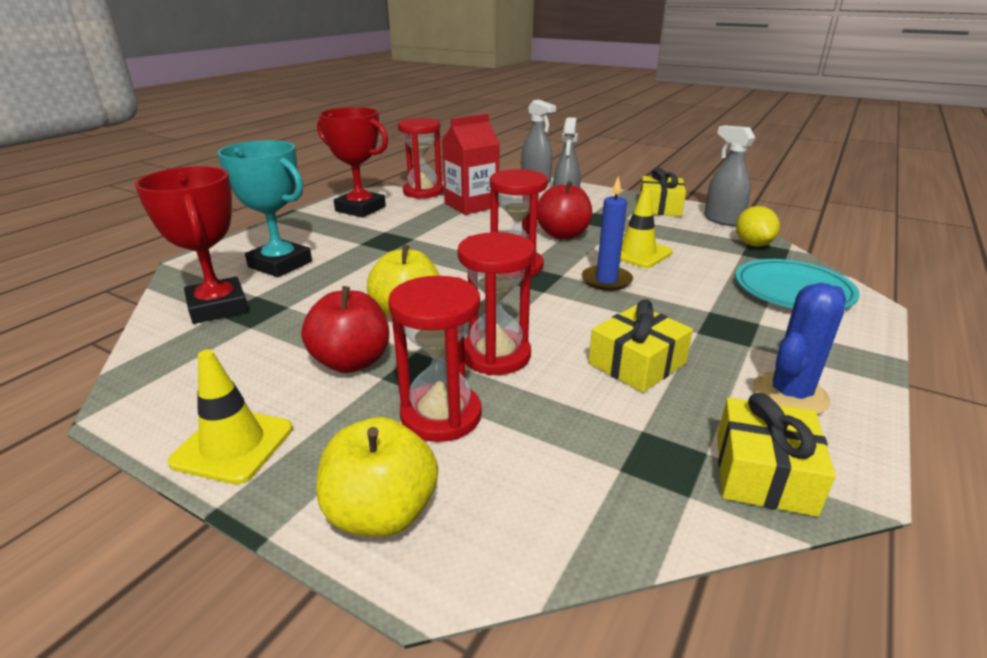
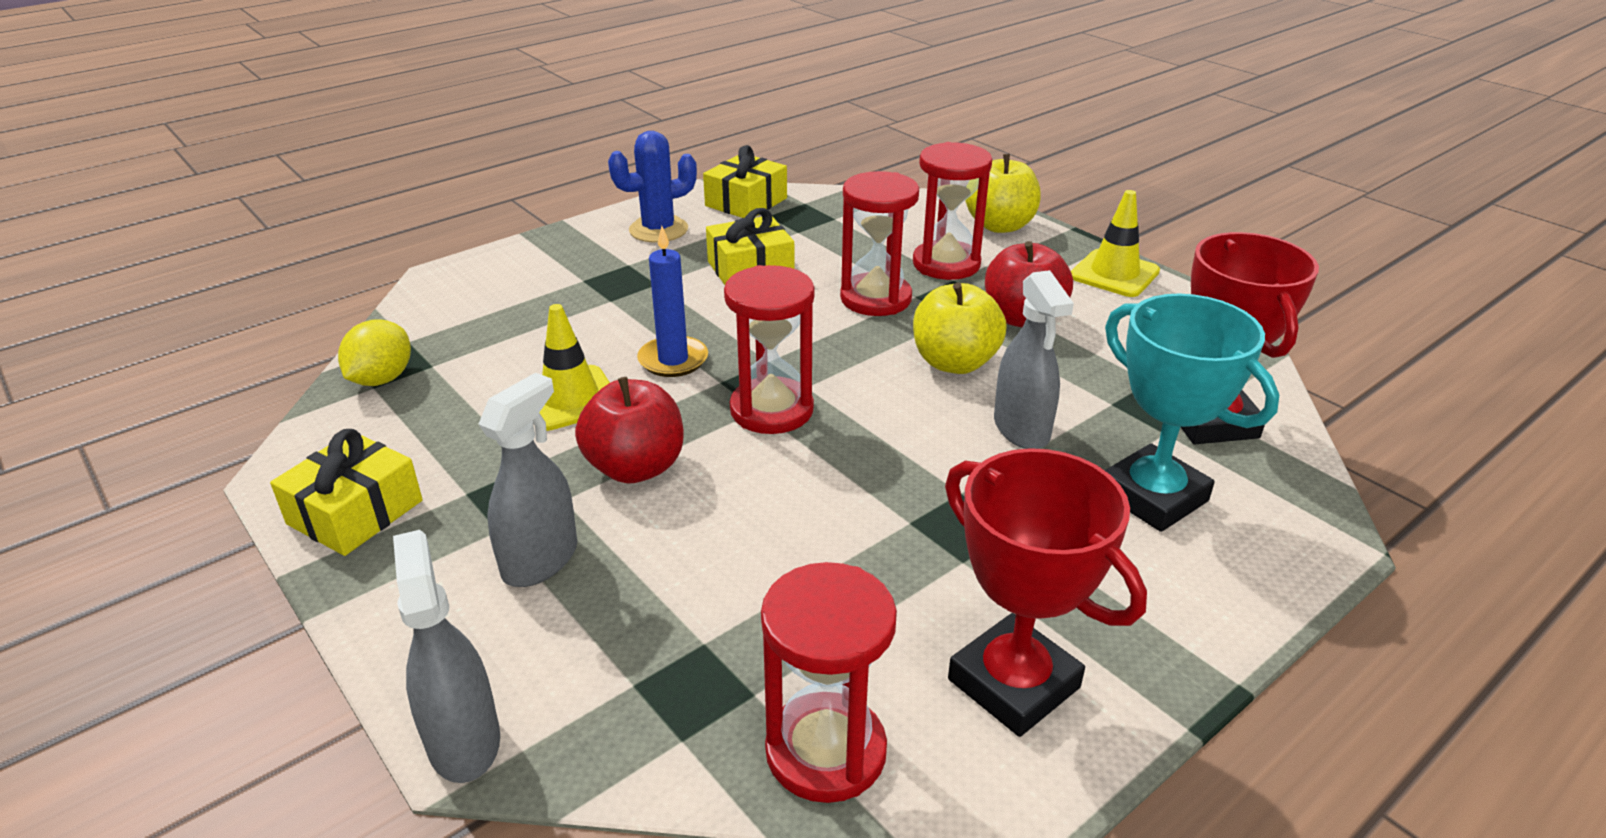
camera: 160 degrees left, 5 degrees up
(471, 205) = (733, 629): red carton -> none
(722, 220) = (316, 444): grey spray bottle -> grey spray bottle (1021, 429)
(793, 291) = (480, 303): turquoise plate -> none

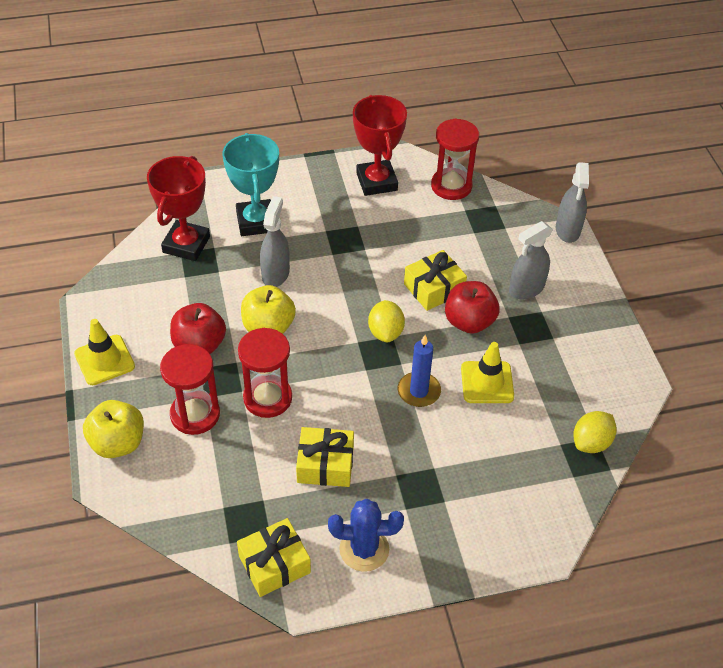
camera: 155 degrees left, 15 degrees up
(355, 512) = (606, 345): yellow gift -> yellow gift (434, 288)
(771, 410) = (385, 332): red hourglass -> yellow lemon

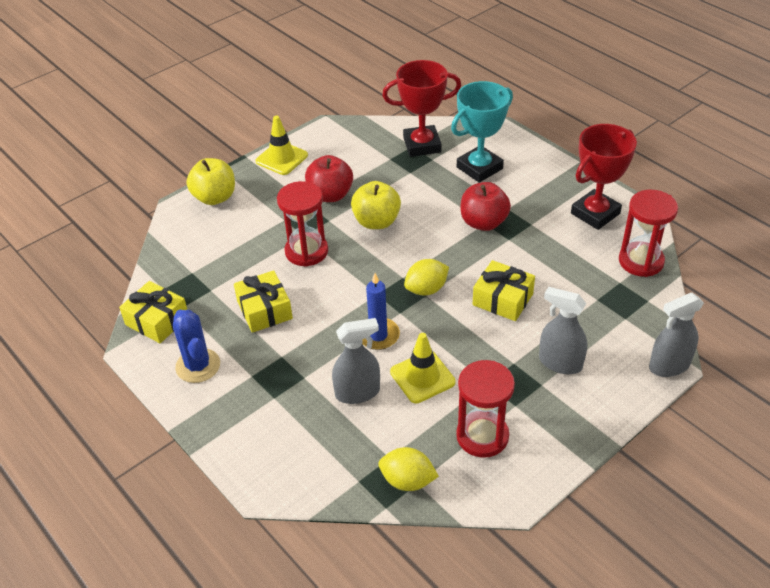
camera: 65 degrees right, 5 degrees down
(195, 414) = (264, 222): red hourglass -> red hourglass (482, 436)
(275, 274) = (434, 202): grey spray bottle -> grey spray bottle (357, 392)
(469, 322) = (483, 338): red apple -> red apple (483, 223)

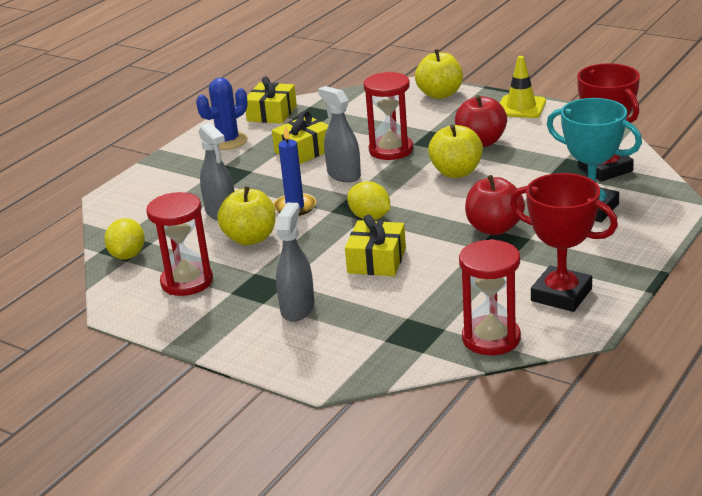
camera: 75 degrees right, 15 degrees down
(422, 377) = (250, 238): yellow traffic cone -> yellow apple
(669, 365) = (320, 378): grey spray bottle -> grey spray bottle (343, 175)

